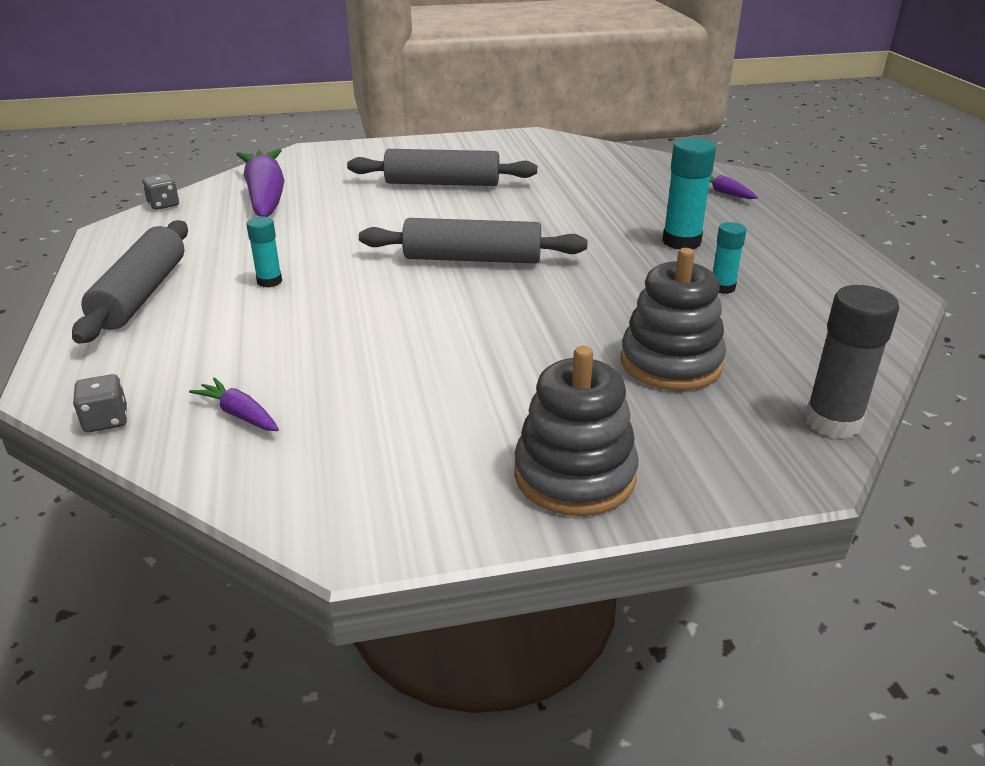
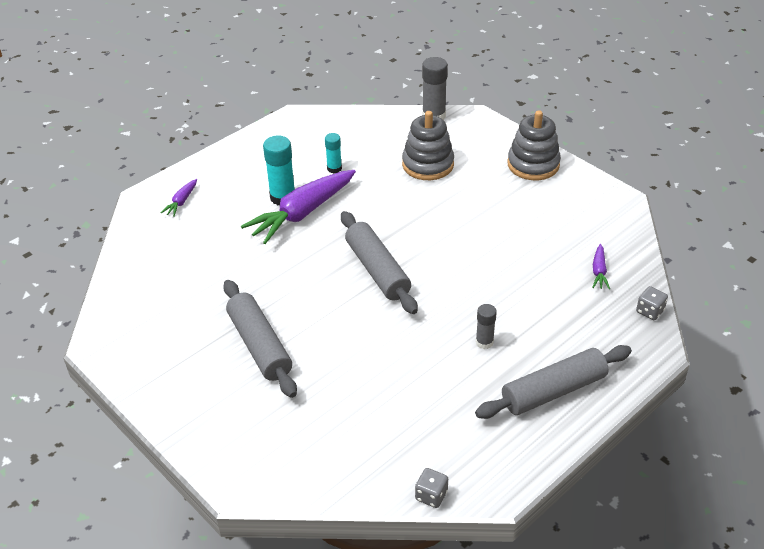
camera: 120 degrees left, 10 degrees up
(266, 196) = (364, 438): purple carrot -> purple carrot (302, 213)
(269, 281) = (484, 342): turquoise glue stick -> grey glue stick

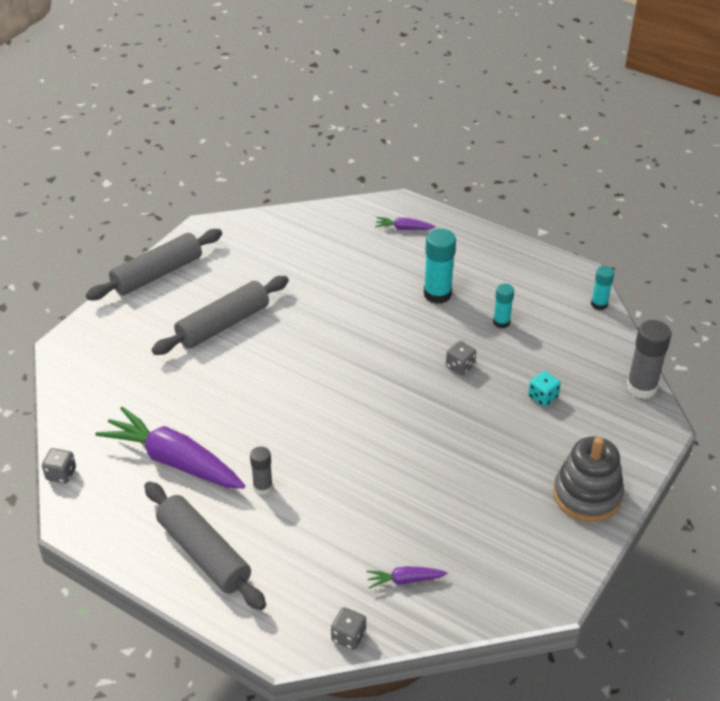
camera: 75 degrees right, 0 degrees up
(302, 213) = (417, 313): purple carrot -> purple carrot (174, 460)
(335, 115) = (599, 304): none -> turquoise glue stick
(377, 201) = (460, 366): none -> grey dice
(377, 270) = (348, 386): grey rolling pin -> grey rolling pin (157, 274)
(428, 164) = (542, 397): grey stacking toy -> turquoise dice

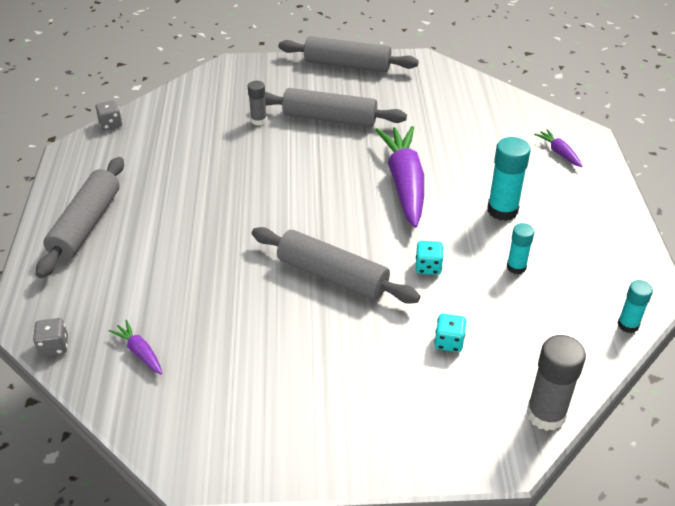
camera: 55 degrees right, 0 degrees up
(174, 460) = (166, 165): purple carrot -> purple carrot (404, 183)
(263, 487) = (177, 221): grey glue stick -> grey glue stick (259, 120)
(421, 423) = (332, 275): none -> grey rolling pin
(460, 366) = (428, 267): grey dice -> turquoise dice
(587, 495) = (349, 437): grey stacking toy -> none

